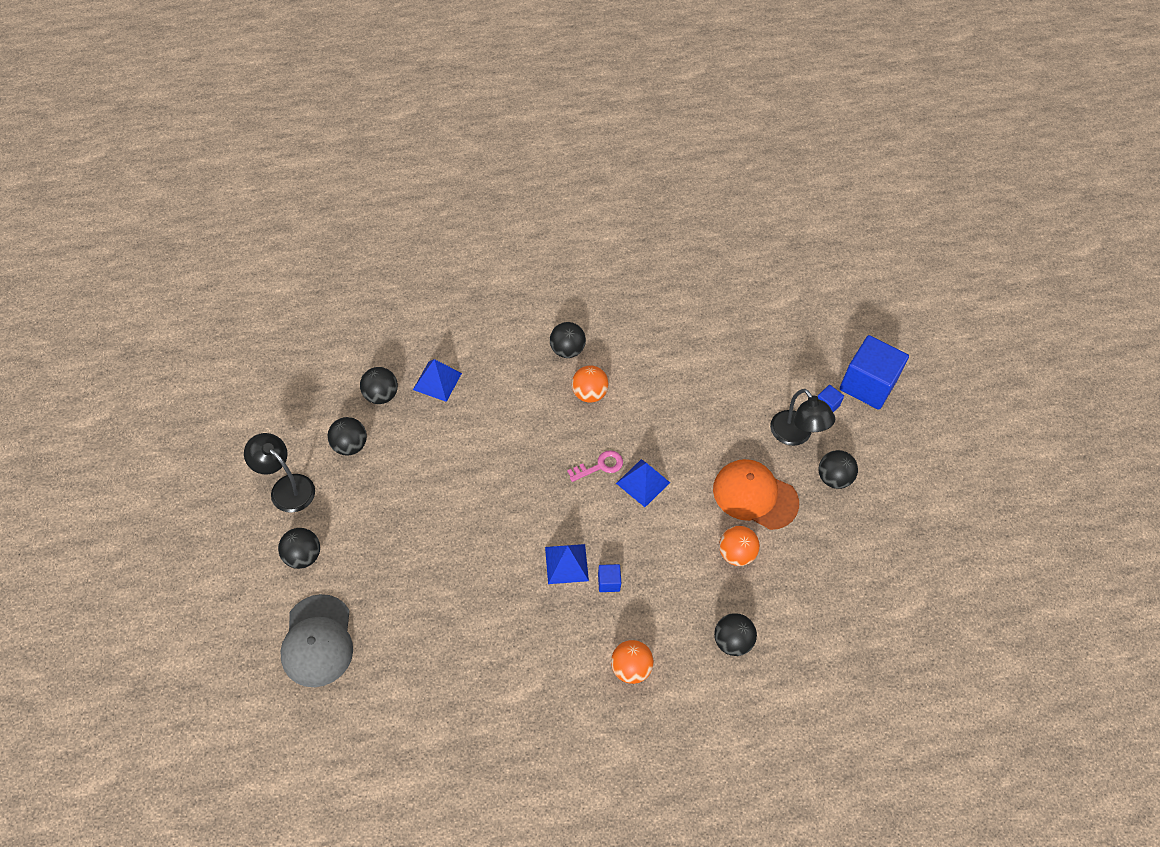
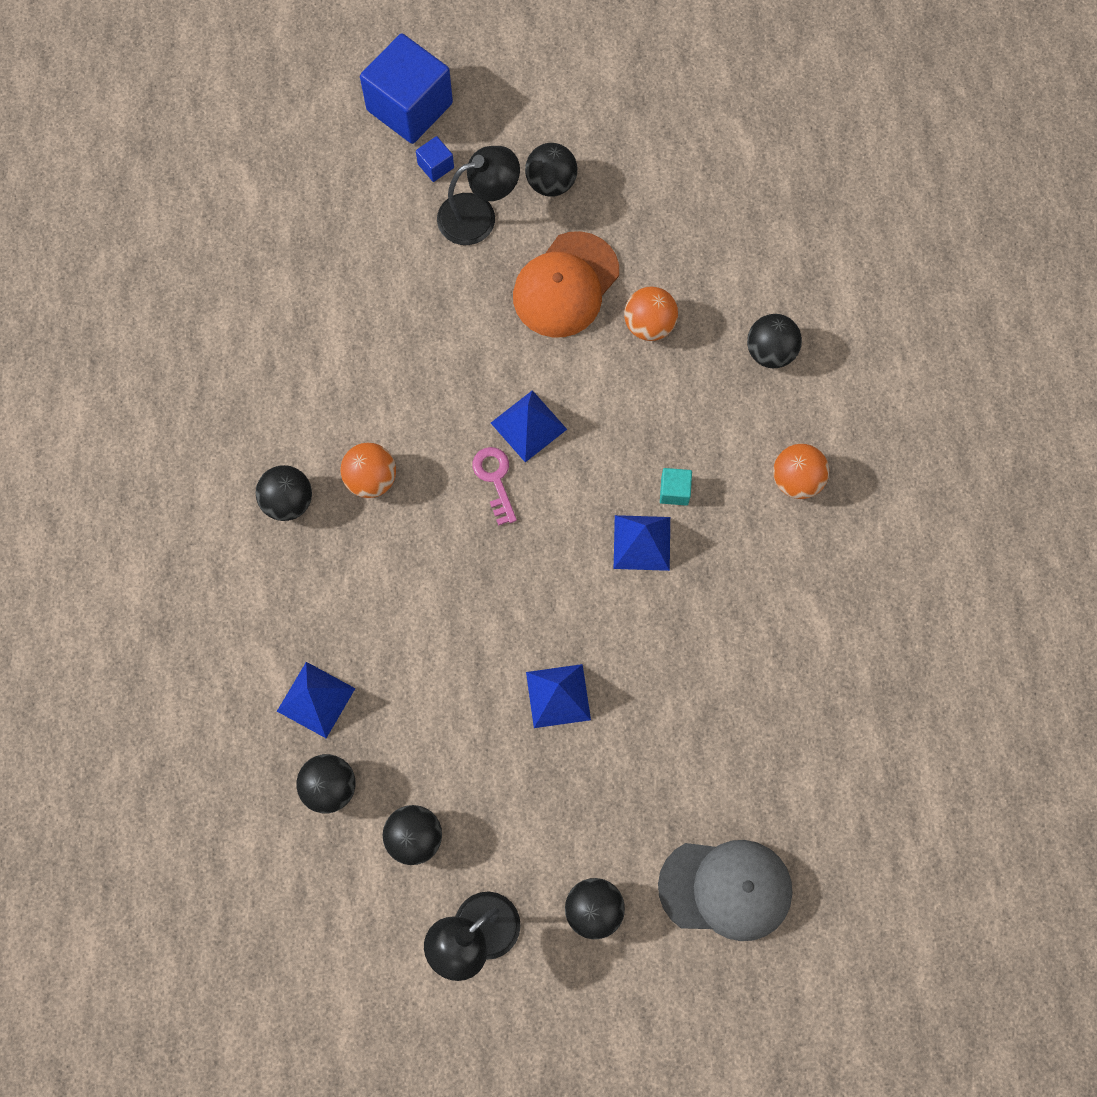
camera: 80 degrees left, 15 degrees up
(450, 520) = (558, 695): none -> blue pyramid
(608, 582) = (674, 491): blue cube -> turquoise cube

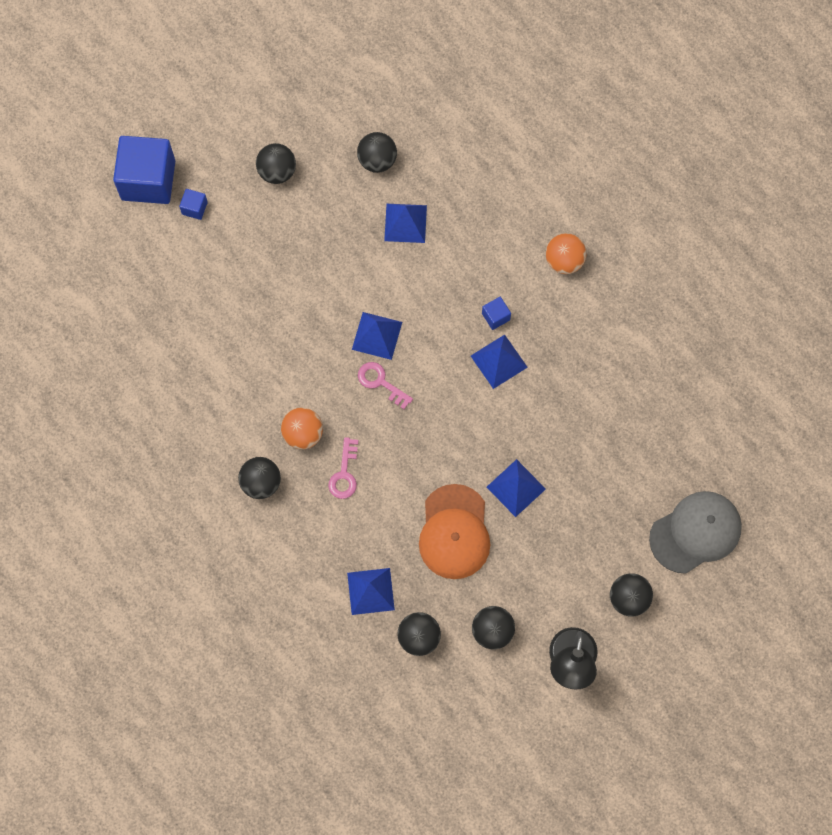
camera: 35 degrees left, 0 degrees up
(383, 552) = (344, 474): none -> pink key
(478, 215) = (246, 222): black lamp -> none
(566, 285) = (335, 232): orange cap -> orange cap (454, 532)
(649, 325) = (405, 223): orange ball -> blue pyramid
(674, 491) = (495, 316): turquoise cube -> blue cube
(770, 351) = (492, 191): black ball -> black ball (377, 160)

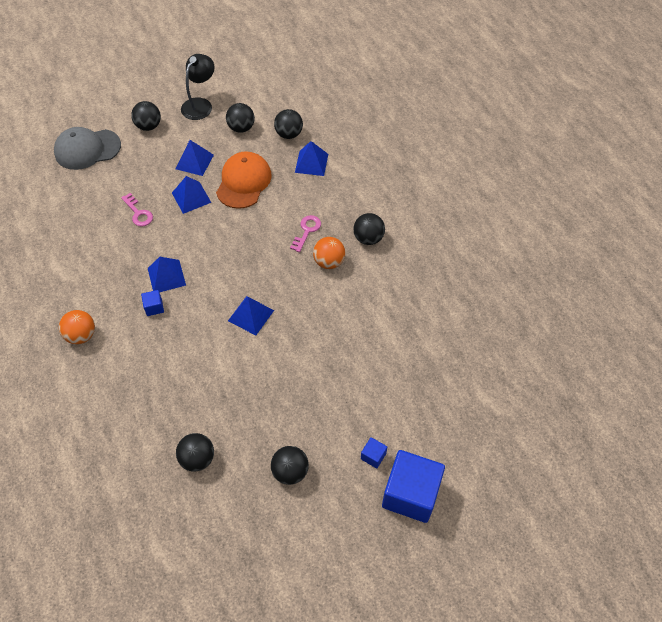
camera: 165 degrees left, 15 degrees down
(380, 382) = (260, 282): pink key -> pink key (138, 213)
(405, 223) = (195, 397): blue pyramid -> blue pyramid (194, 161)

